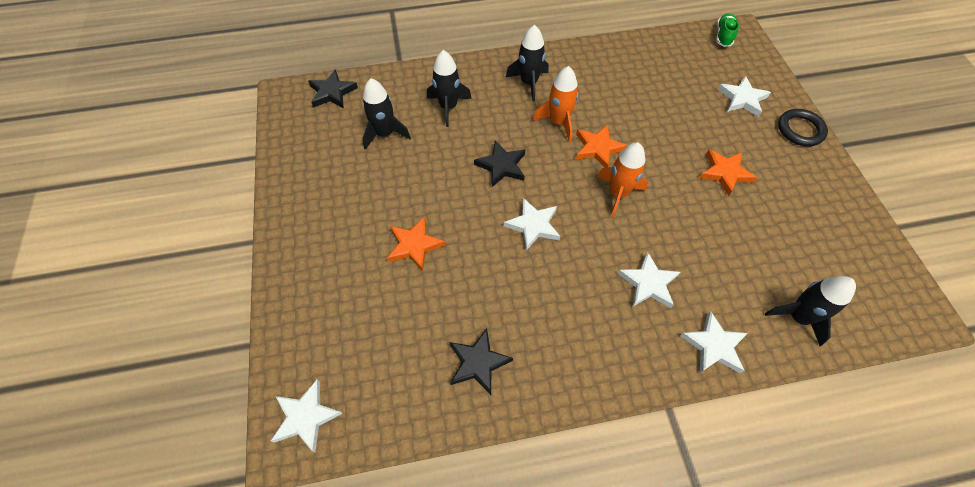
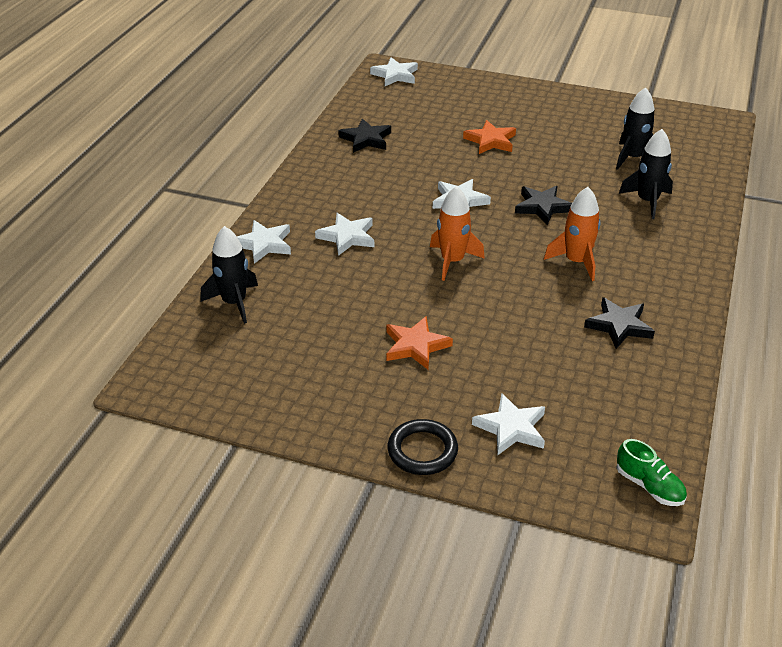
camera: 120 degrees right, 20 degrees down
(332, 92) = (711, 144): black star -> black star (619, 325)
(529, 83) = (653, 264): black rocket -> none
(597, 148) = (520, 273): orange star -> none

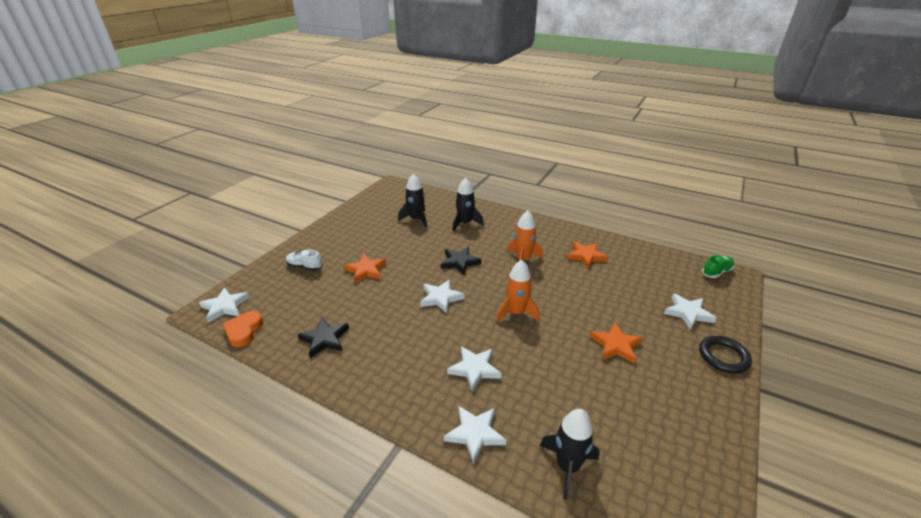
camera: 80 degrees left, 5 degrees down
(364, 94) = (244, 331): none -> orange heart
(479, 101) = (305, 267): none -> white shoe
(619, 325) = (586, 256): black star -> orange star

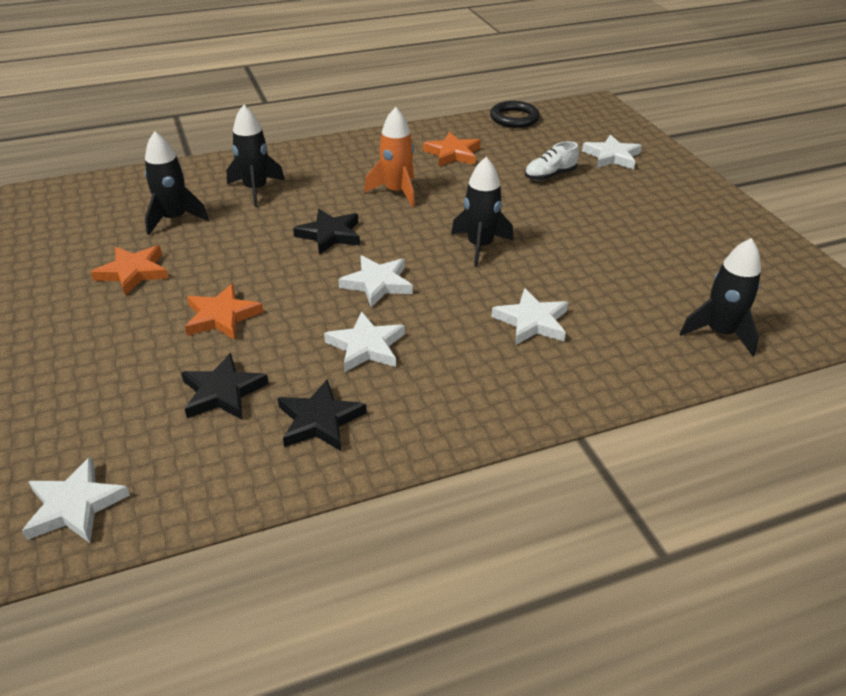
camera: 50 degrees left, 5 degrees up
(244, 331) = (179, 503): orange heart -> none
(305, 267) = (111, 371): white shoe -> white shoe (550, 175)
(318, 301) = (222, 392): none -> black star
(475, 434) = (625, 370): white star -> white star (366, 346)
(516, 313) = (480, 246): orange rocket -> black rocket
(615, 345) = (605, 218): orange star -> orange star (133, 272)
(716, 272) = (579, 109): green shoe -> none
(723, 356) = (683, 176): black ring -> black ring (514, 118)

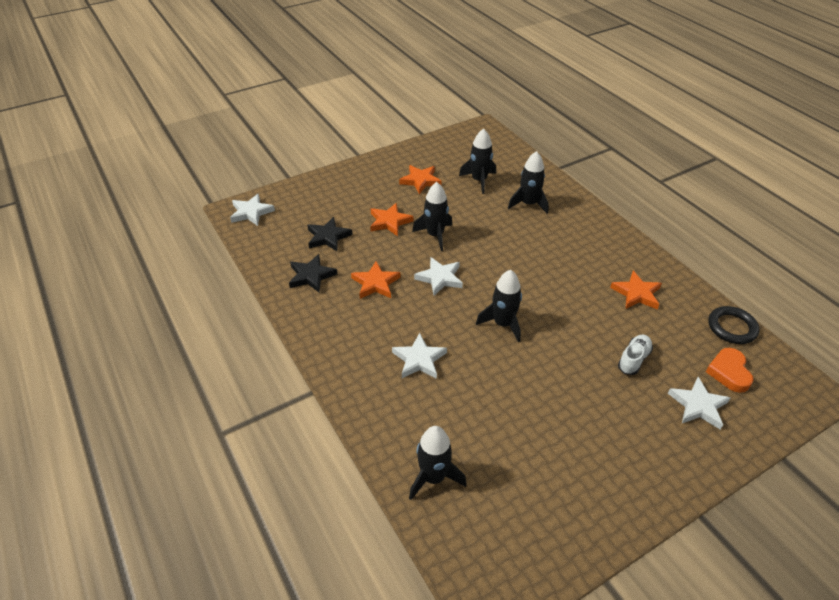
camera: 80 degrees right, 5 degrees up
(281, 275) = (435, 235): none -> black rocket
(330, 235) = (487, 247): black star -> none
(366, 346) = (375, 283): white star -> orange star
(396, 192) = (558, 270): orange rocket -> none
(550, 175) = (633, 359): white shoe -> white shoe turned 75 degrees clockwise
(571, 133) = (729, 372): none -> orange heart

